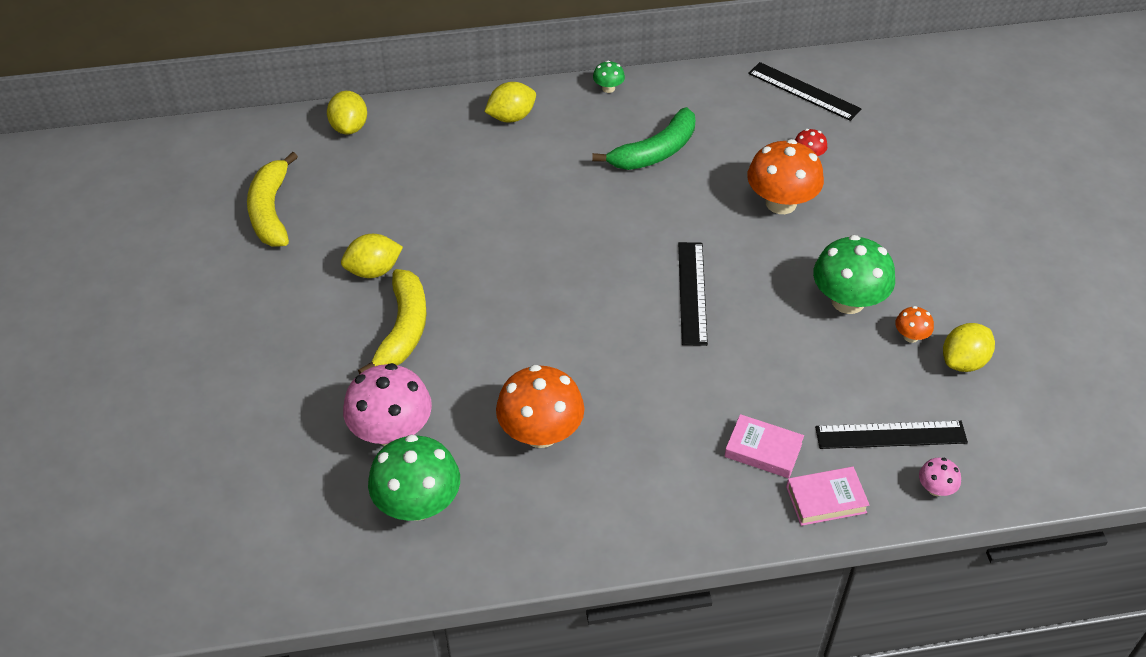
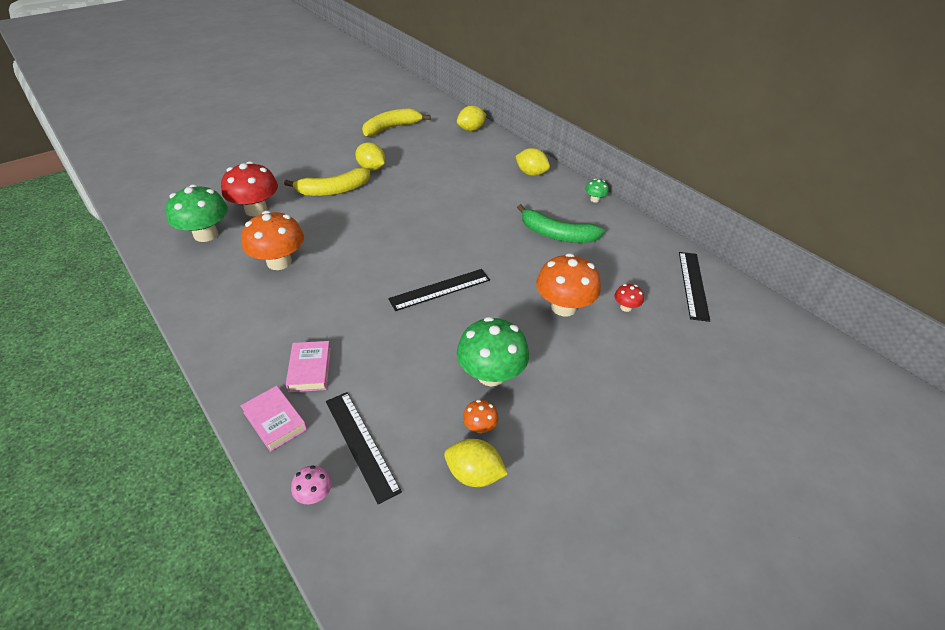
camera: 60 degrees right, 5 degrees down
(391, 431) = (256, 210): pink mushroom -> red mushroom

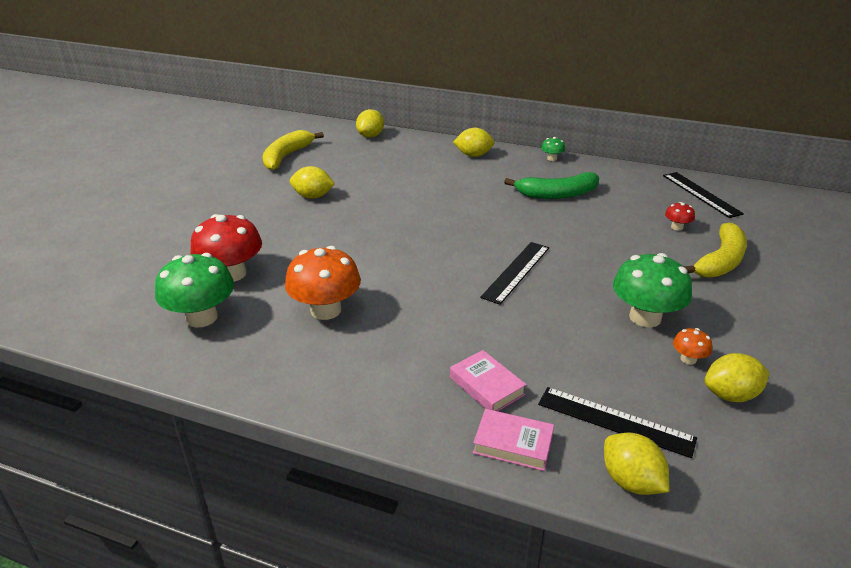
camera: 30 degrees left, 10 degrees down
(314, 494) = (631, 481): pink mushroom -> yellow lemon
(334, 190) = (298, 228): yellow banana -> yellow banana (720, 261)
(564, 307) = (633, 245): orange mushroom -> none

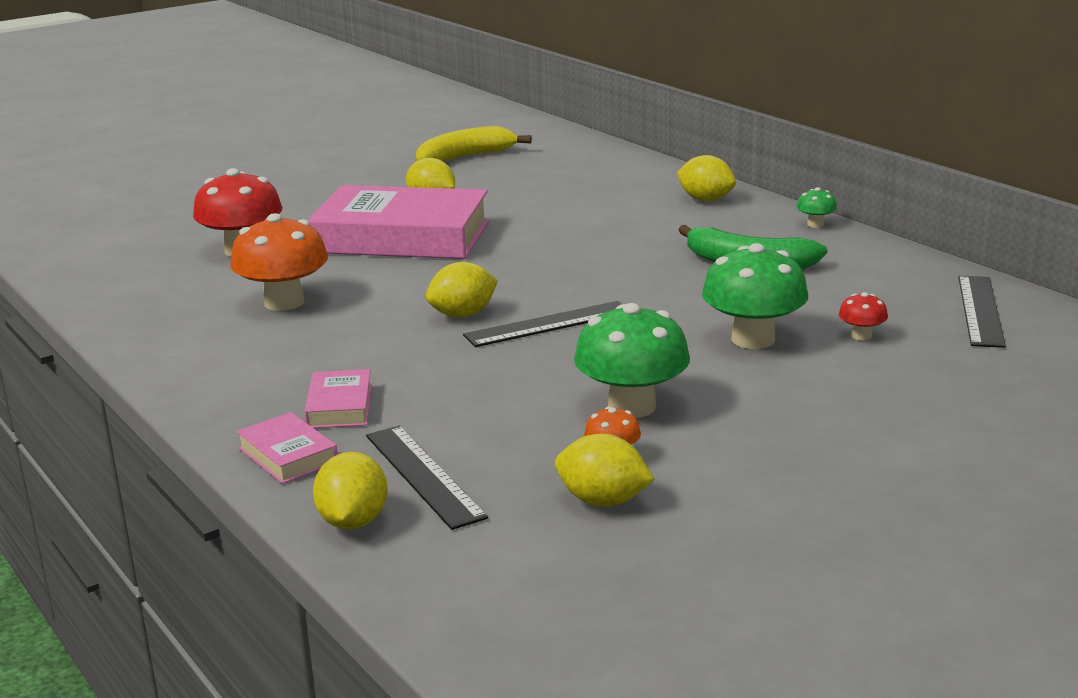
camera: 35 degrees right, 10 degrees down
(201, 317) = (164, 278): green mushroom -> green mushroom (753, 339)
(332, 230) = (402, 237): none -> pink book
(370, 136) = (602, 155): yellow lemon -> yellow lemon (463, 315)
(720, 261) = (854, 385): yellow banana -> none

